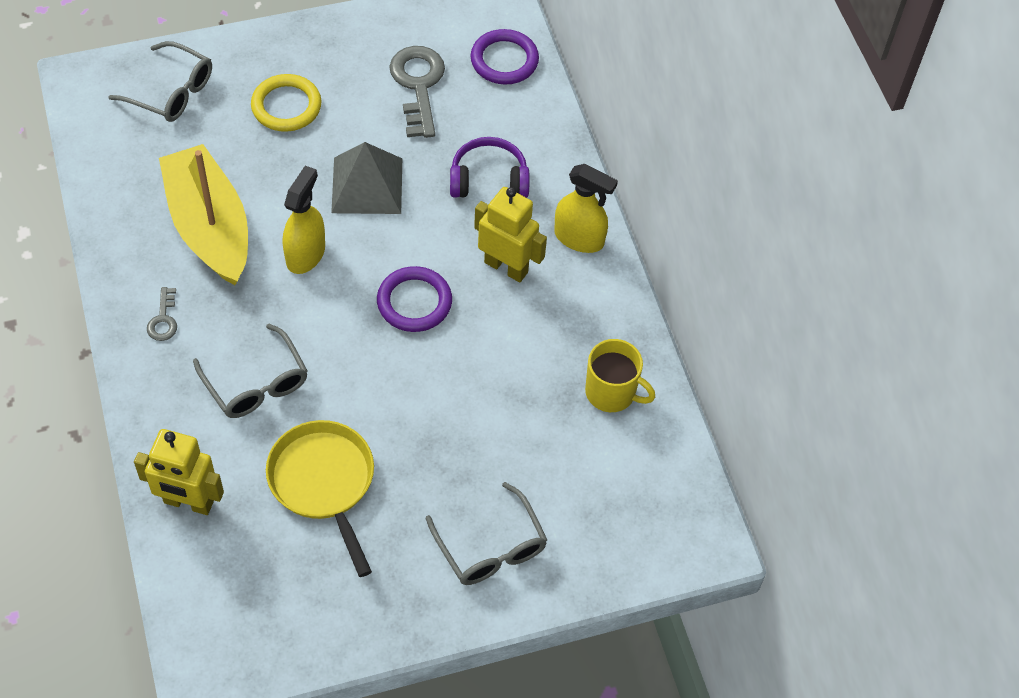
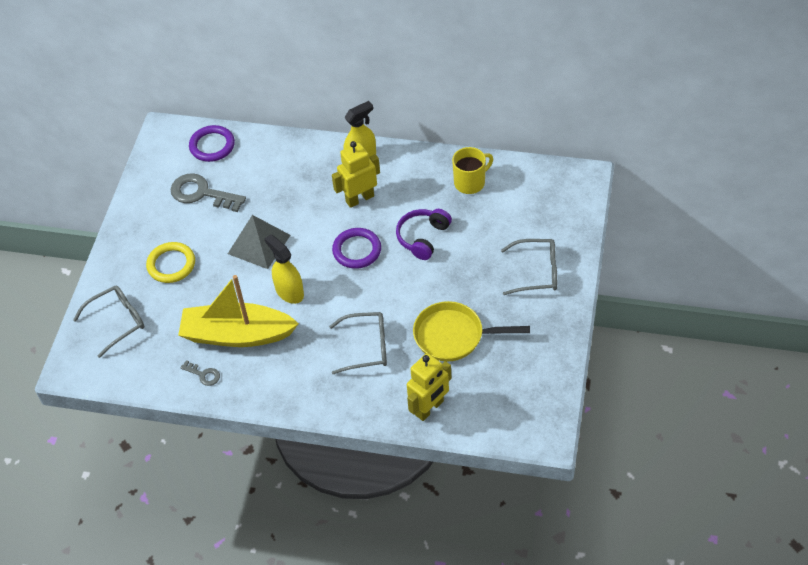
camera: 55 degrees left, 5 degrees down
(163, 320) = (292, 381): grey key -> grey key (204, 374)
(488, 180) = (293, 184): purple headphones -> purple headphones (423, 237)

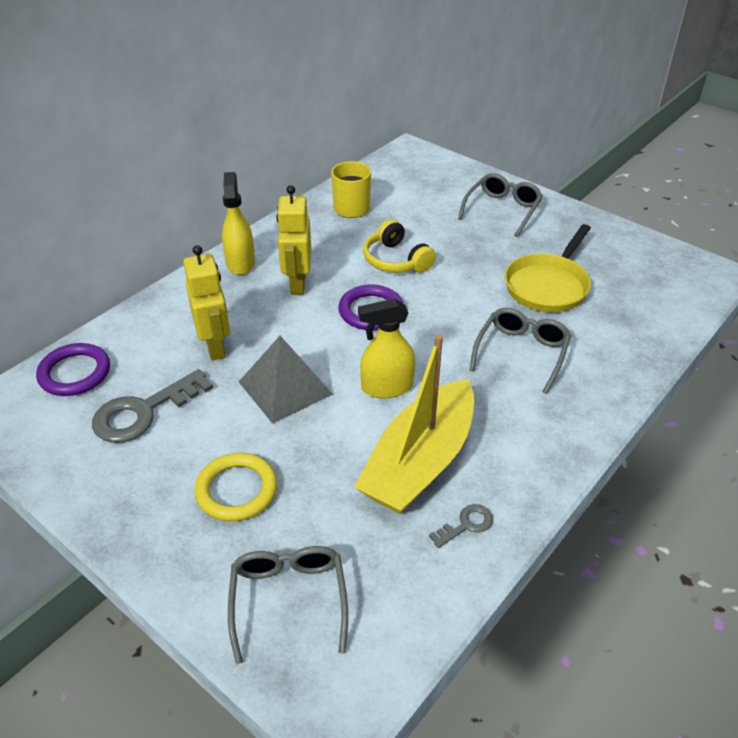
camera: 65 degrees left, 10 degrees down
(423, 237) = (396, 260): purple headphones -> yellow headphones
(429, 408) = (640, 336): yellow robot -> yellow robot (215, 346)

